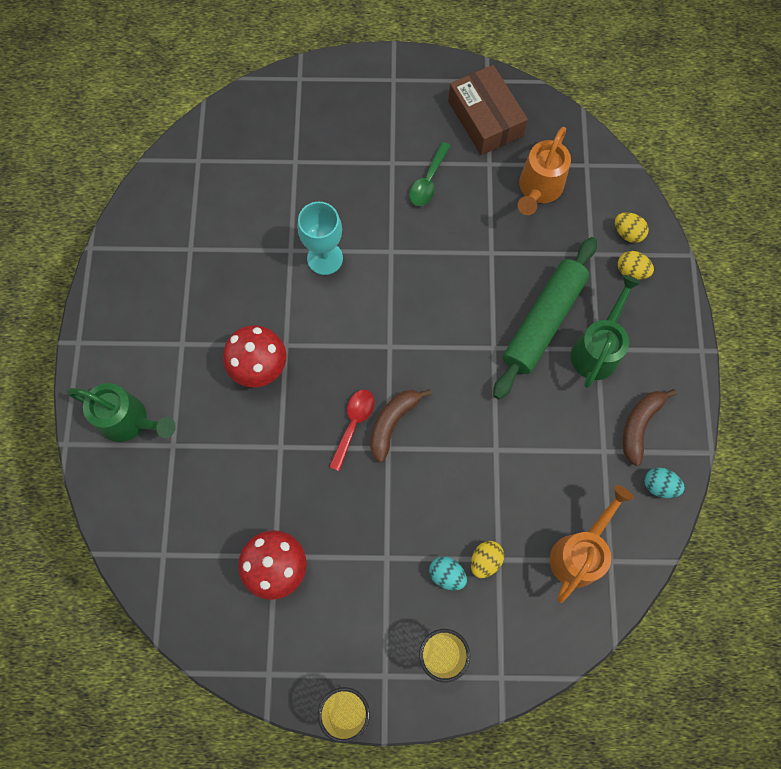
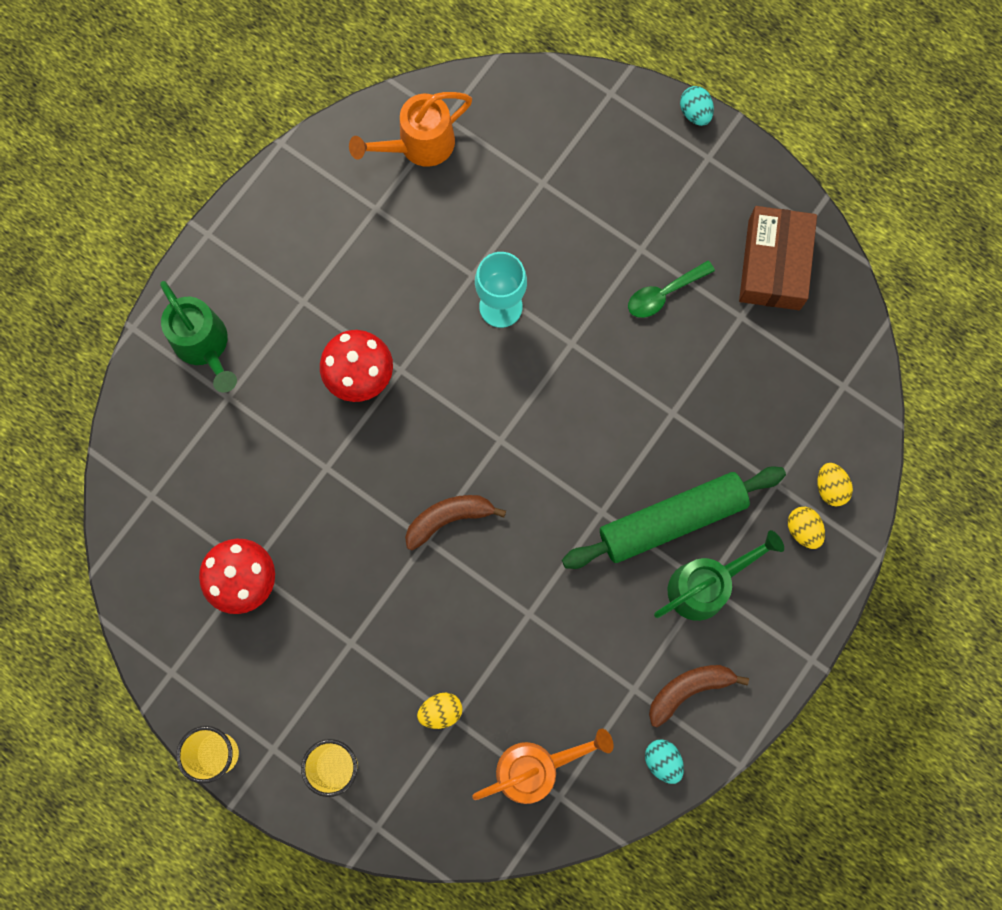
camera: 35 degrees right, 5 degrees up
(353, 424) = (410, 494): red spoon -> none
(446, 574) = (395, 698): turquoise egg -> turquoise egg (695, 113)
(538, 189) = (772, 378): orange watering can -> orange watering can (418, 145)

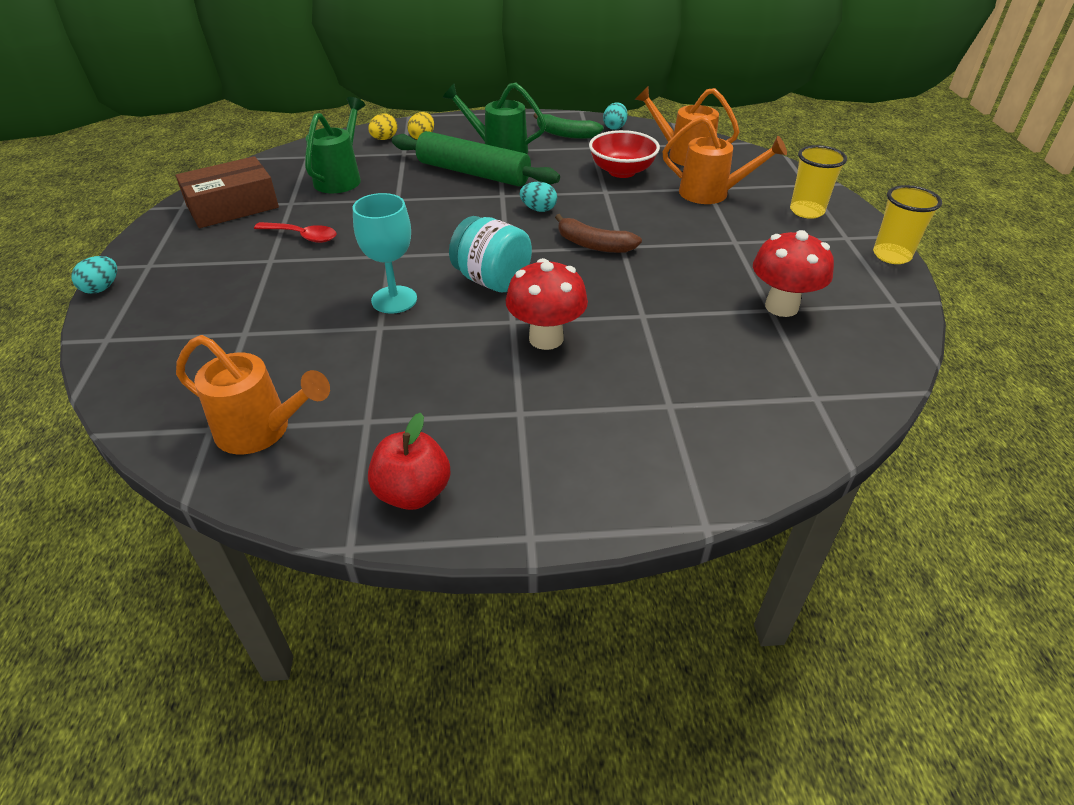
camera: 130 degrees left, 35 degrees down
(204, 346) = (648, 454): green watering can -> green watering can (341, 178)
(292, 197) = (413, 492): none -> red apple
(441, 711) = (711, 194): yellow egg -> orange watering can
(466, 396) = (492, 280): none -> turquoise jar
(547, 523) = (538, 209): none -> turquoise egg
(555, 668) = (622, 171): none -> red bowl
(663, 294) = (302, 236): green spoon -> red spoon
(689, 690) = (565, 134): brown banana -> green banana

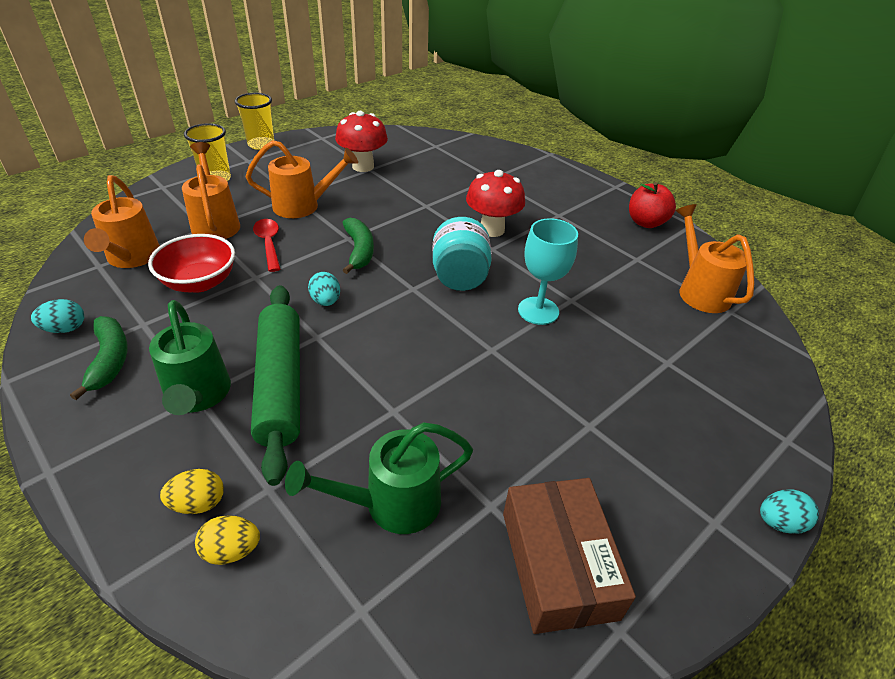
camera: 130 degrees left, 0 degrees up
(232, 206) = (558, 564): brown box -> brown box turned 60 degrees clockwise
(302, 236) = (533, 434): red spoon -> red spoon (268, 244)
(593, 245) = (359, 251): brown banana -> green banana
(708, 241) = (303, 206): none -> orange watering can

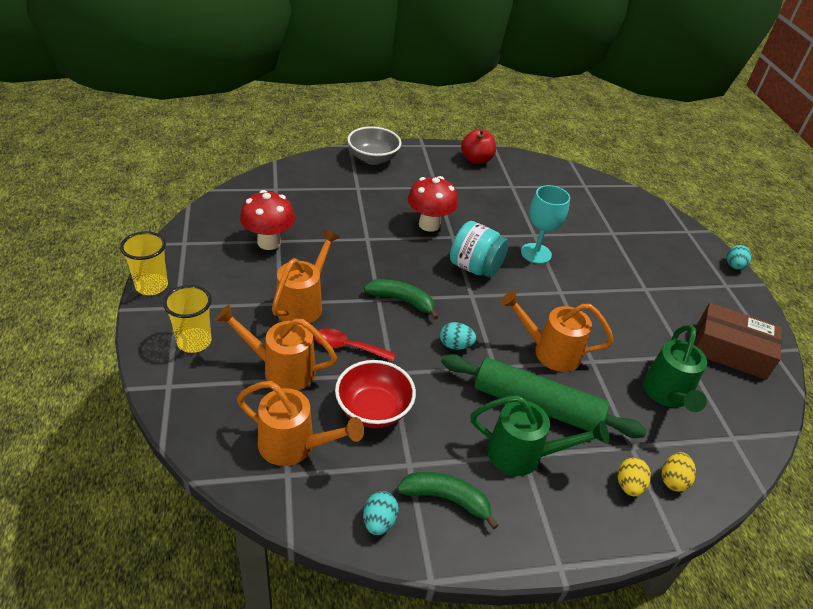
camera: 60 degrees left, 0 degrees up
(548, 170) = (373, 159): none -> grey bowl
(700, 290) = (559, 184): orange watering can -> orange watering can (550, 351)

